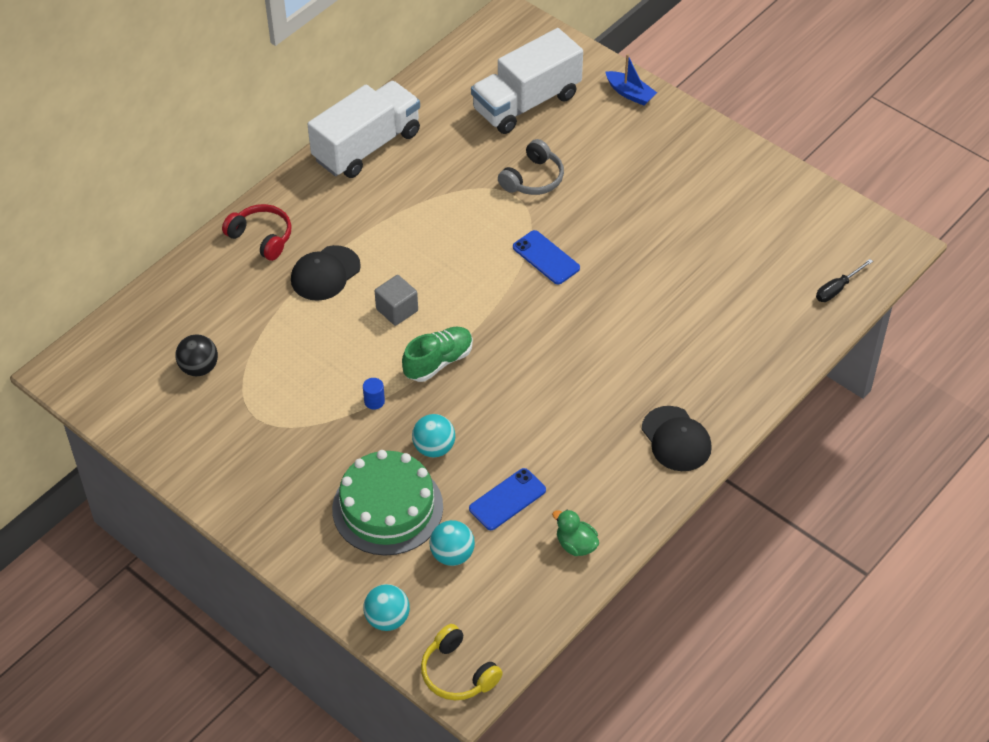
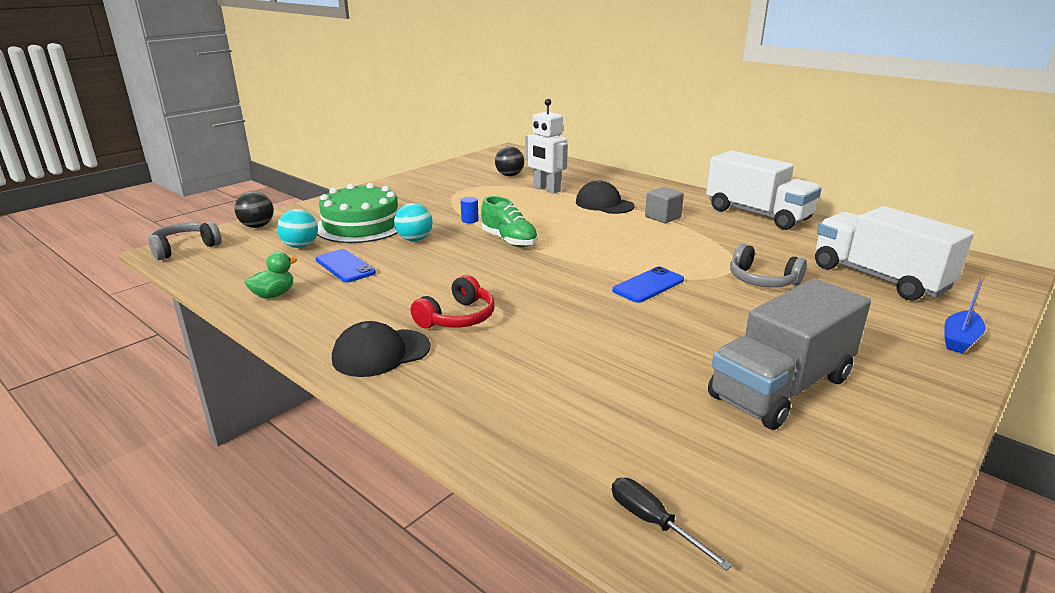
camera: 90 degrees right, 25 degrees down
(261, 237) = (636, 186): red headphones -> red headphones (457, 317)
(264, 328) = (546, 189): none -> white robot
(387, 619) = (257, 226): turquoise ball -> black ball
(397, 310) = (568, 226): grey cube -> grey cube (662, 217)
(458, 673) = (184, 248): yellow headphones -> grey headphones
(702, 206) = (781, 387): none -> grey truck

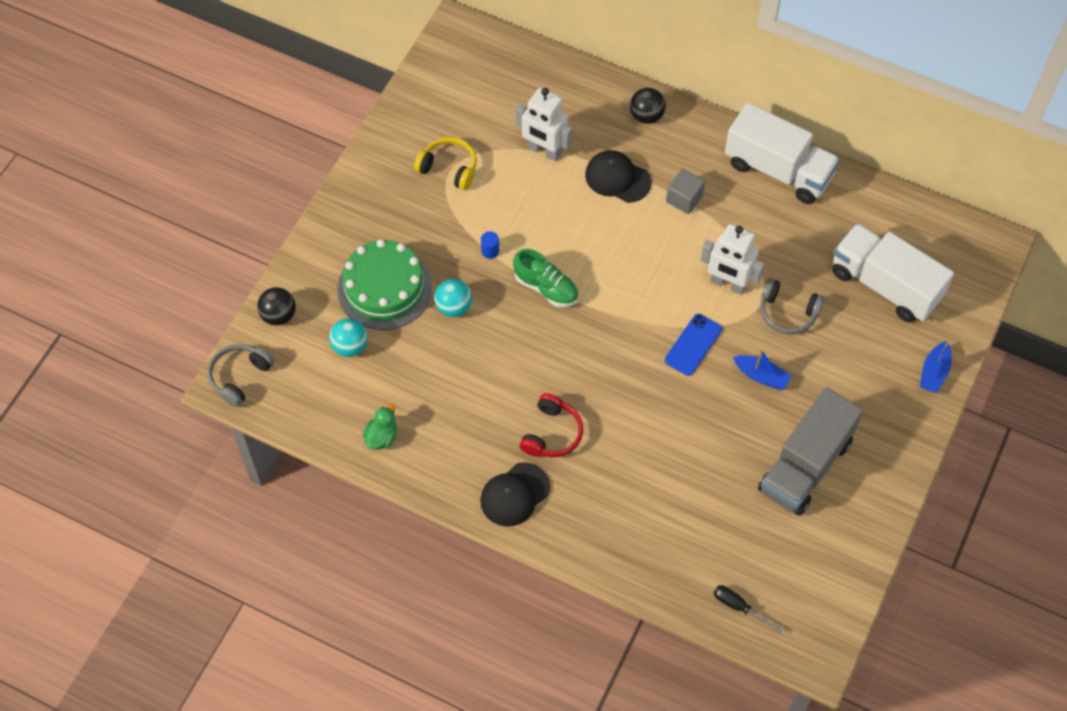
camera: 15 degrees left, 35 degrees up
(345, 266) = (415, 374): blue phone -> none
(462, 188) = (449, 168): none -> yellow headphones
(509, 175) = (488, 118): black ball -> black ball (646, 116)
(696, 258) = (728, 284): none -> white robot
(725, 313) = (761, 376): none -> blue boat

